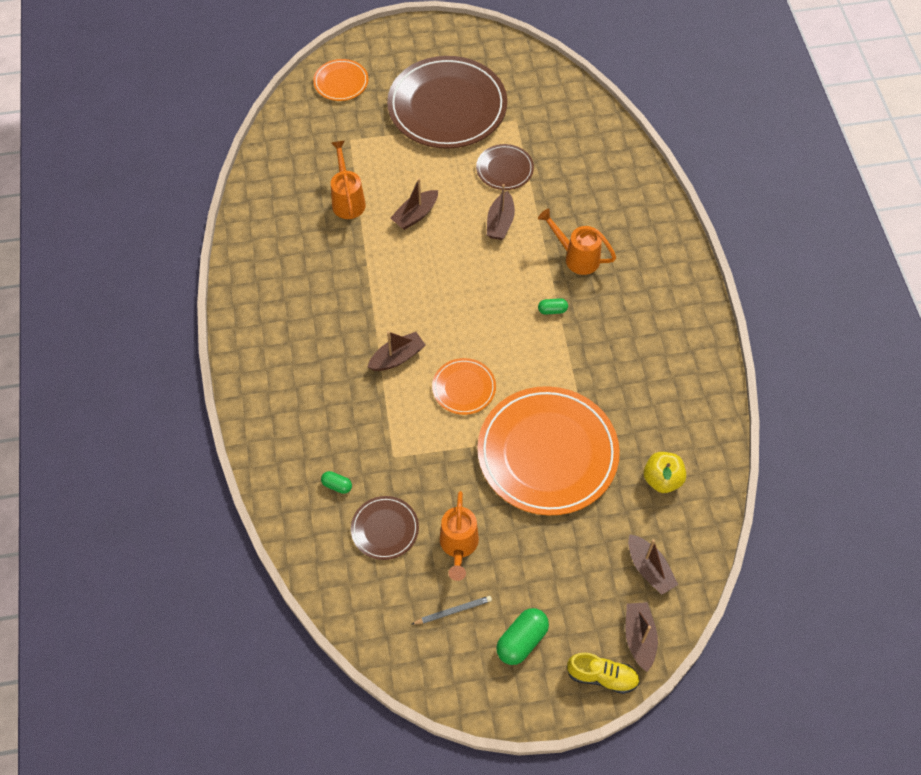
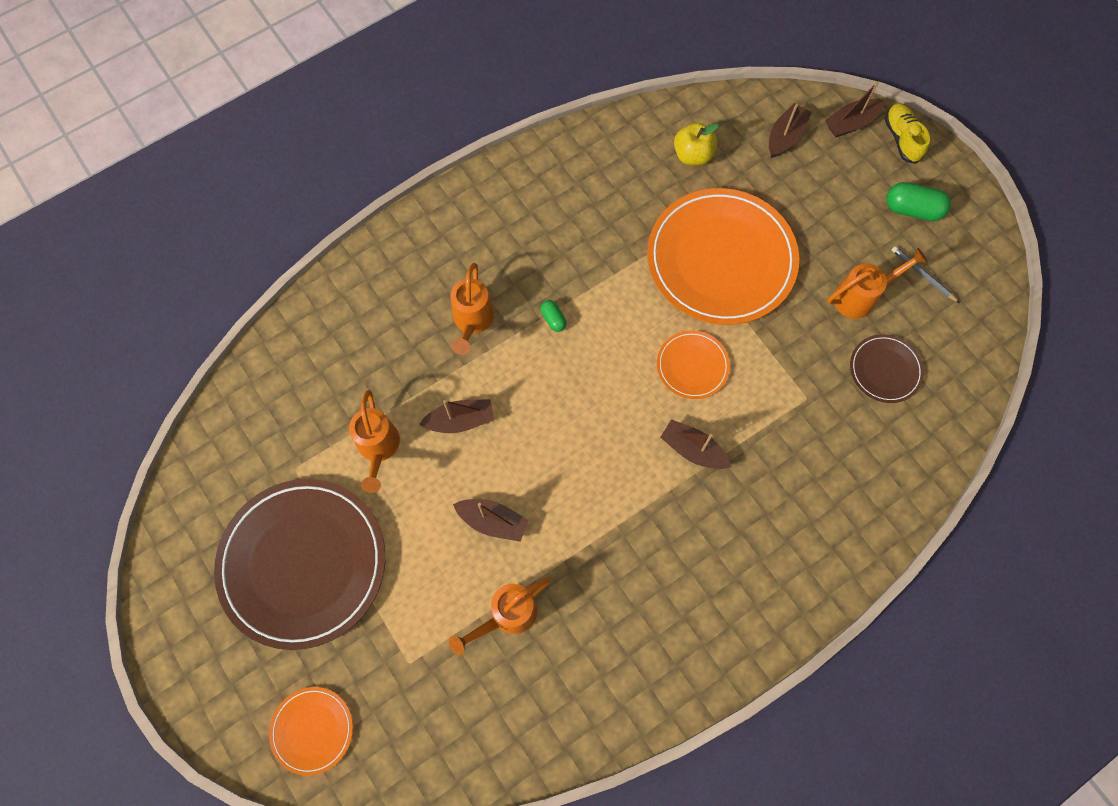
camera: 115 degrees left, 10 degrees up
(337, 485) = (869, 437): green capsule -> none
(504, 169) = (378, 449): brown plate -> orange watering can

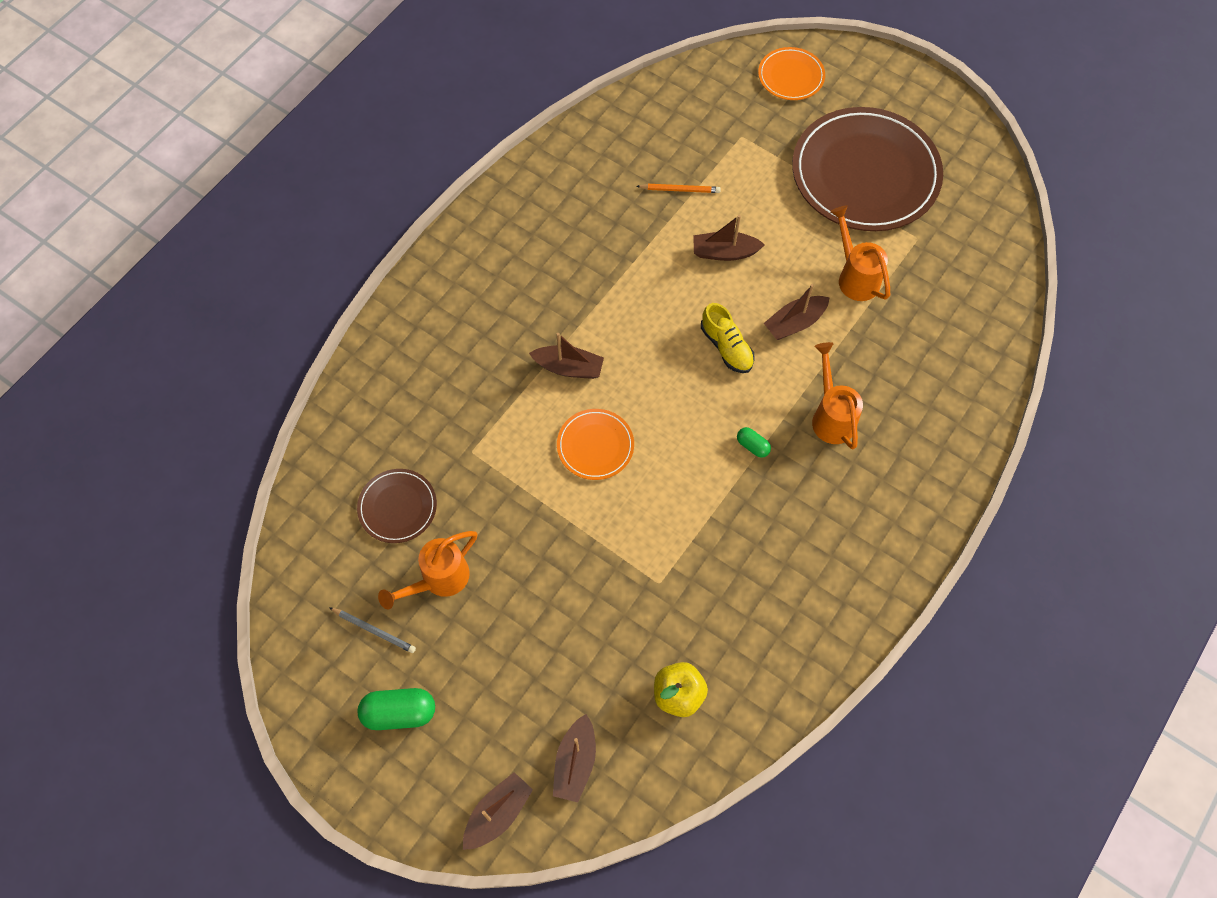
camera: 160 degrees right, 5 degrees down
(506, 616) = (680, 190): orange watering can -> orange pencil
(721, 259) = (603, 571): orange plate -> none
(901, 139) = (429, 813): yellow shoe -> yellow shoe (726, 347)

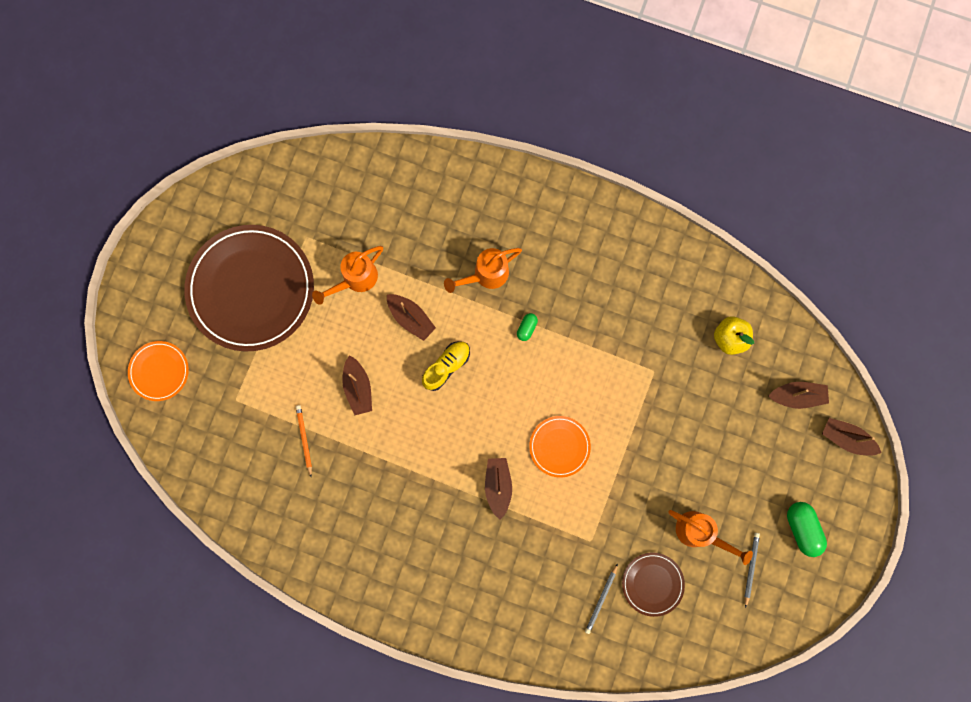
camera: 105 degrees left, 15 degrees up
(401, 445) = (601, 599): none -> grey pencil

